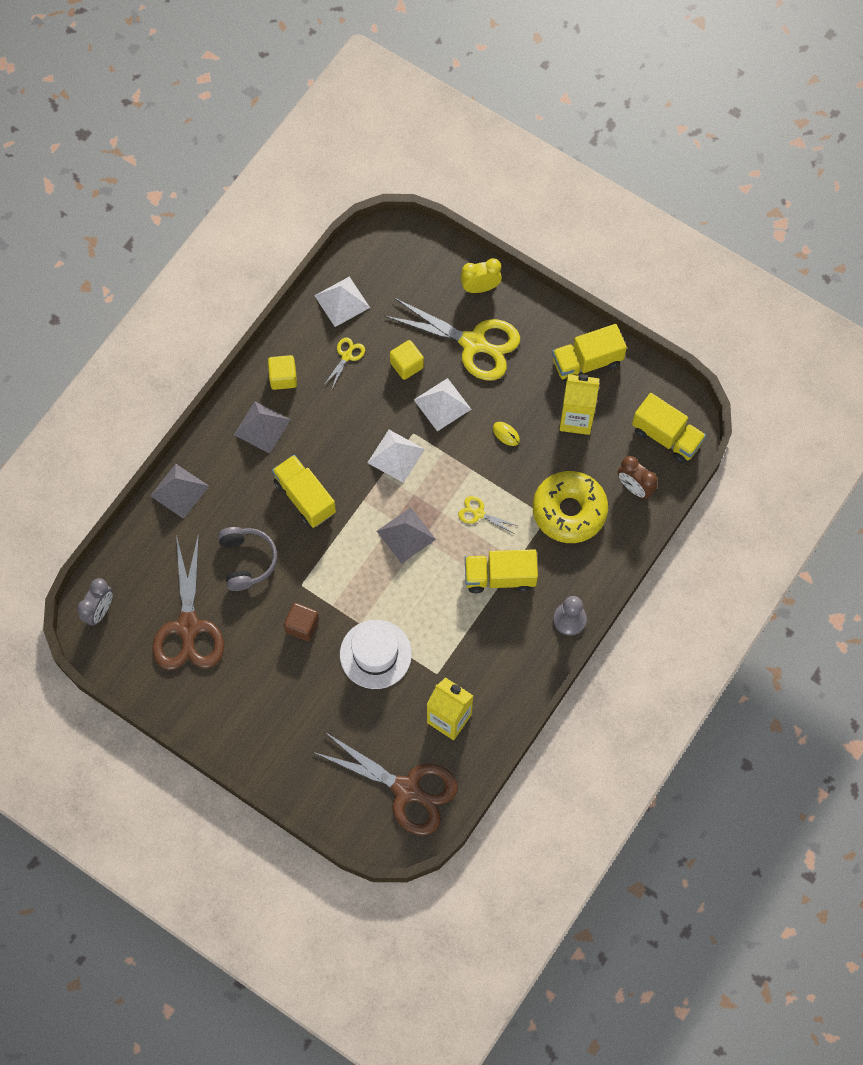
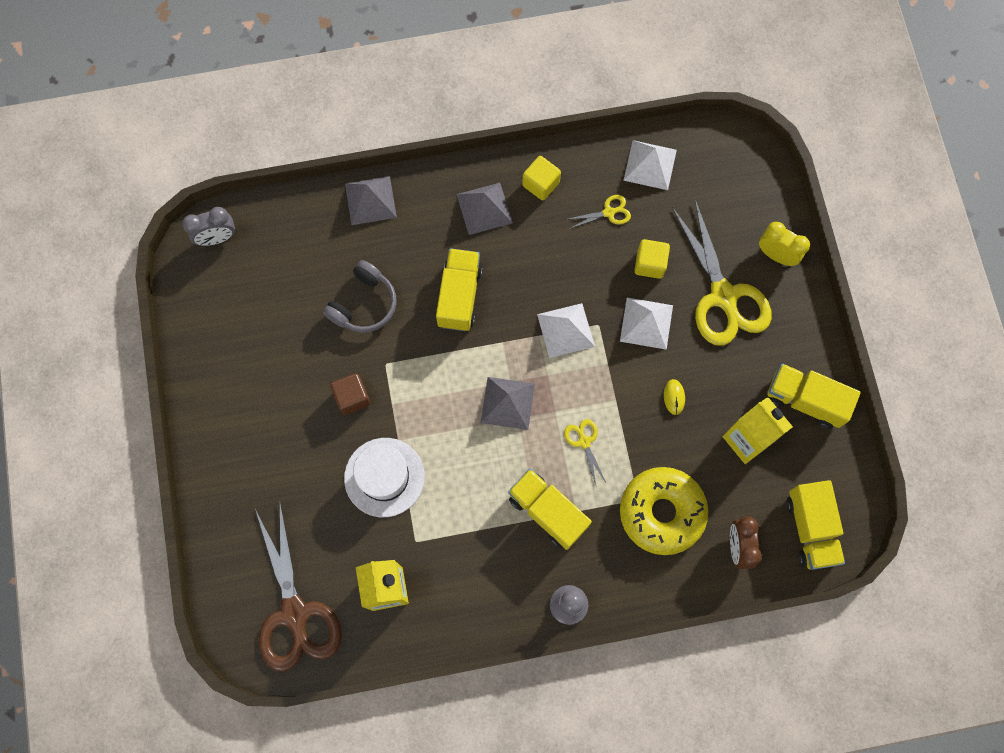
camera: 45 degrees right, 5 degrees up
(188, 627) = (267, 314): brown scissors -> none

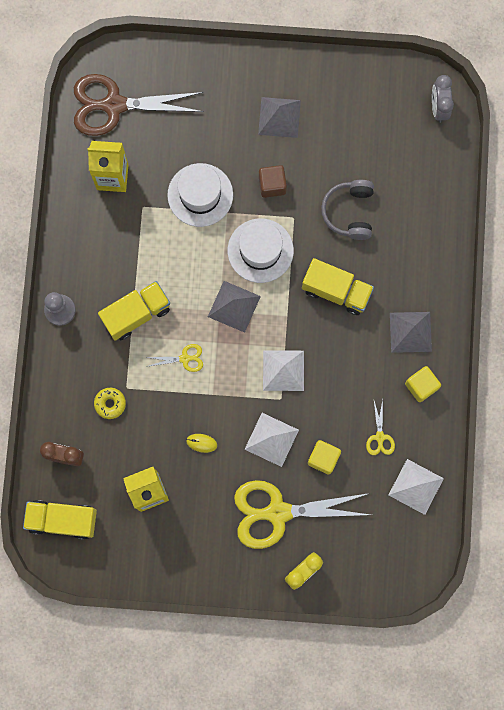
camera: 105 degrees right, 5 degrees up
(364, 304) = (349, 212): grey headphones -> grey headphones turned 45 degrees clockwise
(370, 200) = (442, 239): grey pyramid -> grey pyramid (279, 117)
(434, 390) = (260, 250): none -> white hat
(661, 512) = (110, 404): yellow donut -> yellow donut, size x0.44
(804, 400) = (169, 552): yellow truck -> none

